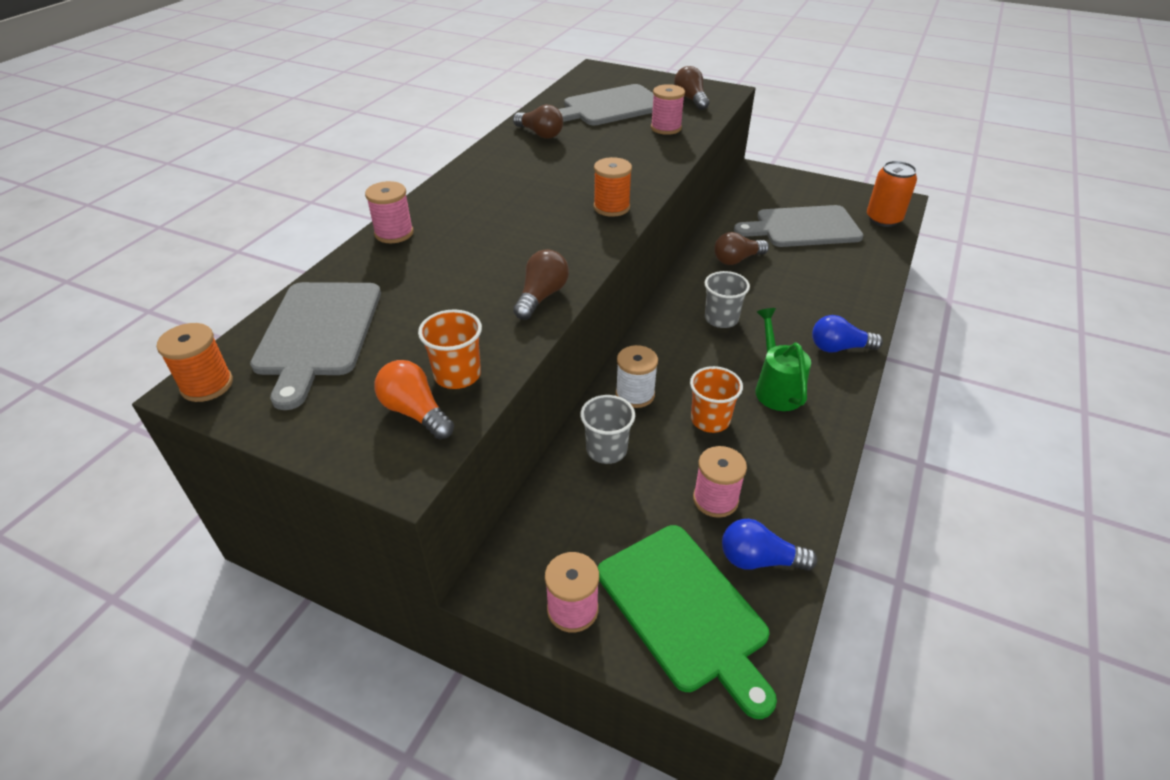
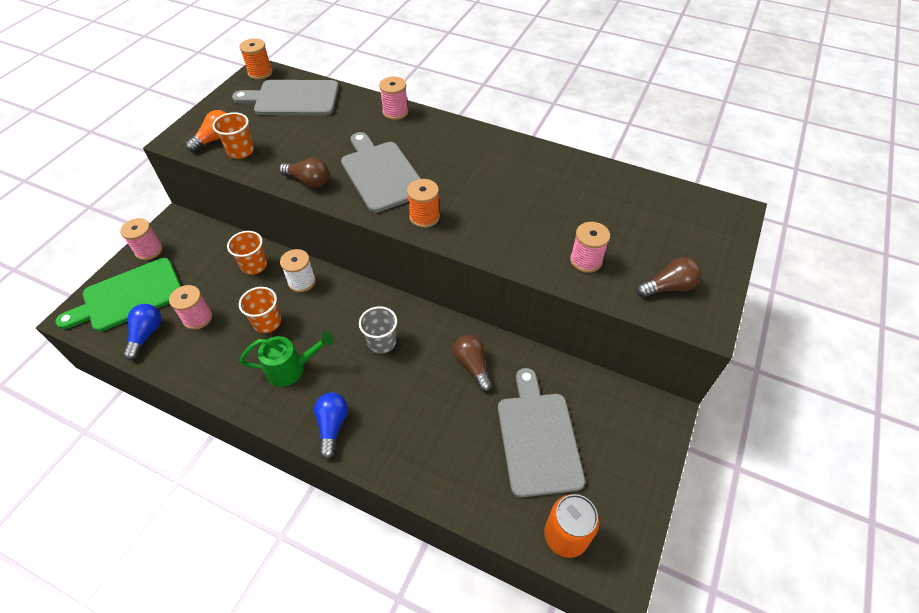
camera: 90 degrees right, 10 degrees up
(540, 134) = (558, 173): brown light bulb -> none
(606, 450) = (254, 265): grey cup -> orange cup
(610, 107) = (630, 220): grey cutting board -> grey cutting board (381, 174)

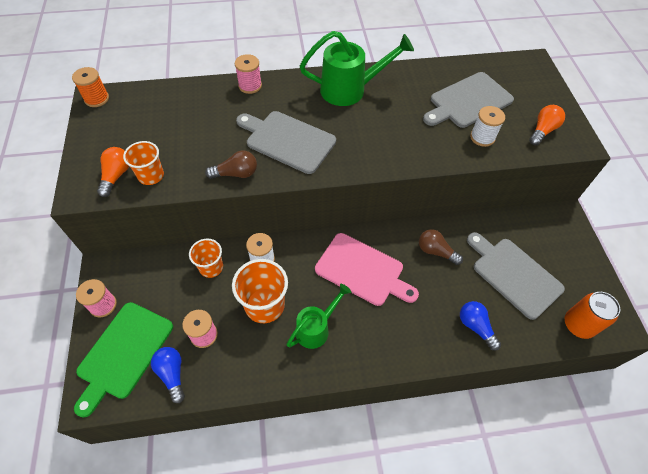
camera: 35 degrees left, 5 degrees up
(267, 322) = (264, 305): orange cup -> orange cup, size x1.58
(293, 98) = (151, 110): grey cutting board -> grey cutting board (468, 101)
(332, 426) = (383, 350): blue light bulb -> blue light bulb (475, 326)
(382, 342) = (362, 270): grey cup -> pink cutting board
(424, 217) = (351, 159): orange spool -> none
(487, 154) = (349, 90): none -> green watering can
(586, 260) = (482, 137): pink spool -> white spool
(668, 287) = (542, 131): brown light bulb -> orange light bulb

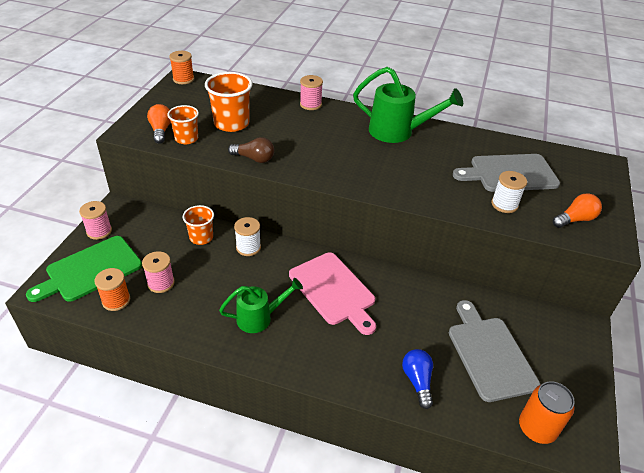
camera: 25 degrees right, 15 degrees down
(116, 176) = (161, 130): orange light bulb -> orange light bulb turned 45 degrees counterclockwise
(172, 374) = (116, 300): blue light bulb -> orange spool
(264, 305) = (226, 282): orange cup -> orange cup (231, 123)
(287, 141) = (314, 150): grey cutting board -> none
(435, 251) = (417, 303): brown light bulb -> none

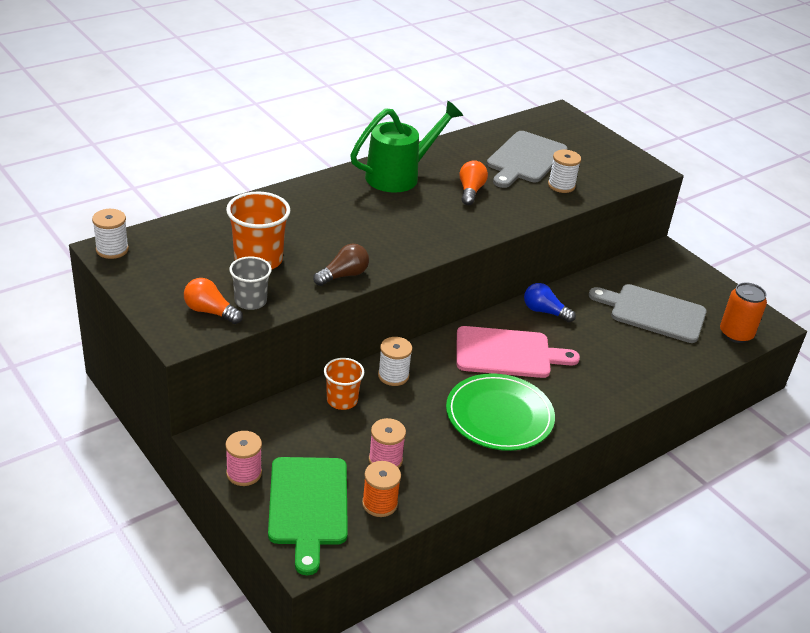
camera: 55 degrees left, 5 degrees down
(183, 79) = (112, 249): orange spool -> white spool
(186, 138) = (250, 301): orange cup -> grey cup
(259, 318) = (499, 415): green watering can -> green plate
(310, 104) = (286, 196): pink spool -> none
(417, 381) = (649, 364): blue light bulb -> blue light bulb (544, 311)
(575, 219) = (611, 167): orange light bulb -> orange light bulb (470, 191)

